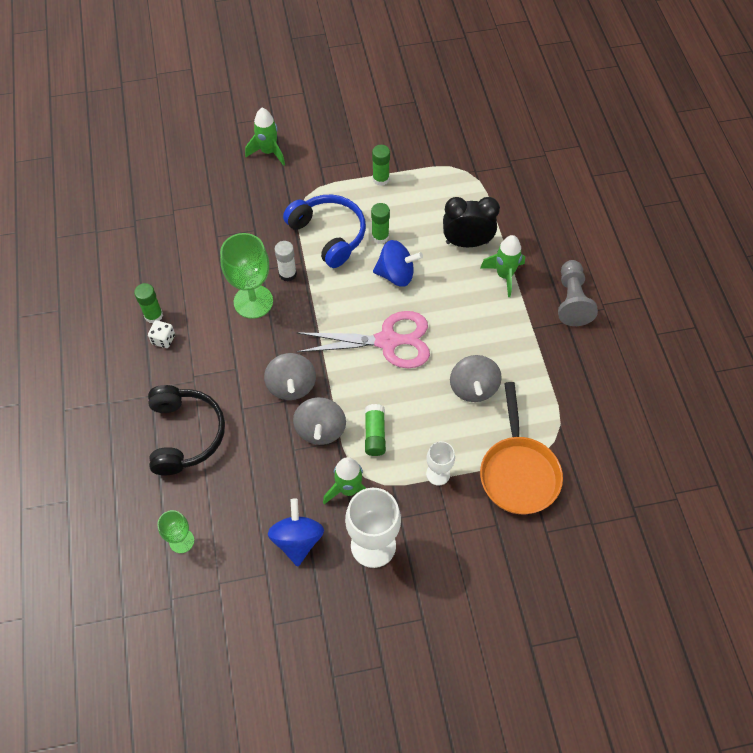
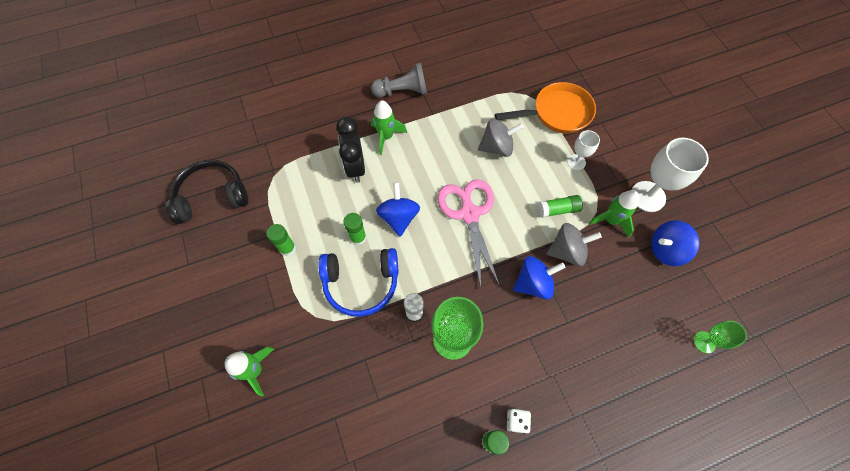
camera: 100 degrees left, 5 degrees up
(185, 434) = (609, 367): black headphones -> black headphones (212, 196)
(291, 386) = (533, 283): grey spinning top -> blue spinning top
(329, 234) = (361, 284): blue headphones -> blue headphones turned 135 degrees counterclockwise

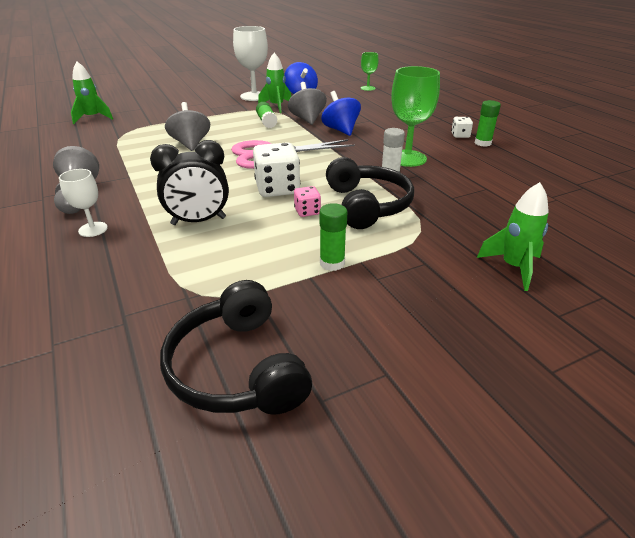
camera: 95 degrees left, 30 degrees down
(358, 237) = (307, 211): green glue stick -> pink dice
(361, 284) = (367, 205): blue headphones -> black headphones
(386, 137) = (154, 203): green rocket -> green rocket (93, 118)
(399, 217) = (277, 189): blue spinning top -> white dice
(557, 113) = (157, 121): orange pan -> none
(576, 162) = (216, 115): white goblet -> white goblet (93, 229)

